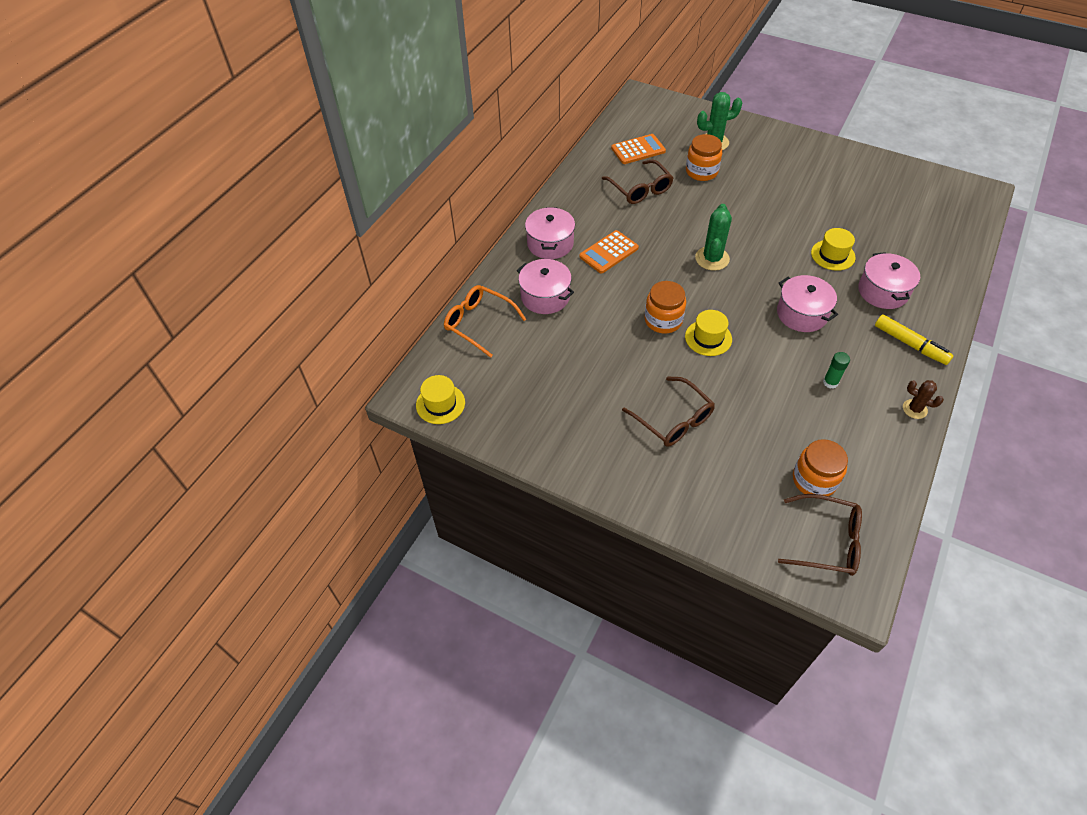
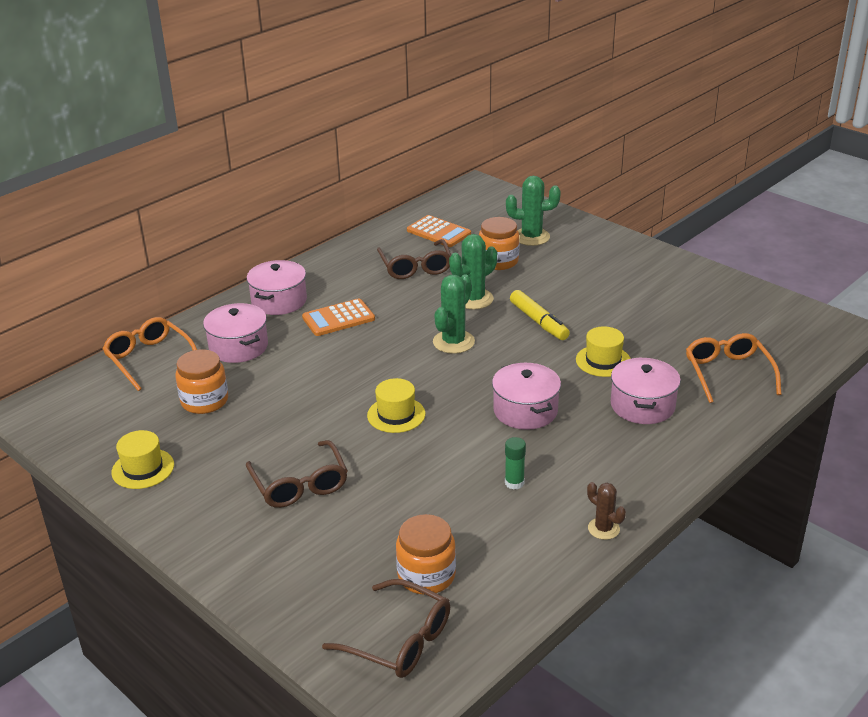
camera: 15 degrees right, 20 degrees down
(440, 404) = (54, 423): yellow hat -> yellow hat (143, 468)
(638, 150) = (438, 232): orange calculator -> orange calculator turned 45 degrees clockwise
(663, 320) = (355, 390): orange jar -> orange jar (204, 401)
(703, 213) = (473, 299): none -> green cactus
(910, 344) = (642, 463): yellow marker -> yellow marker (539, 322)
(926, 249) = (728, 373): none -> orange glasses

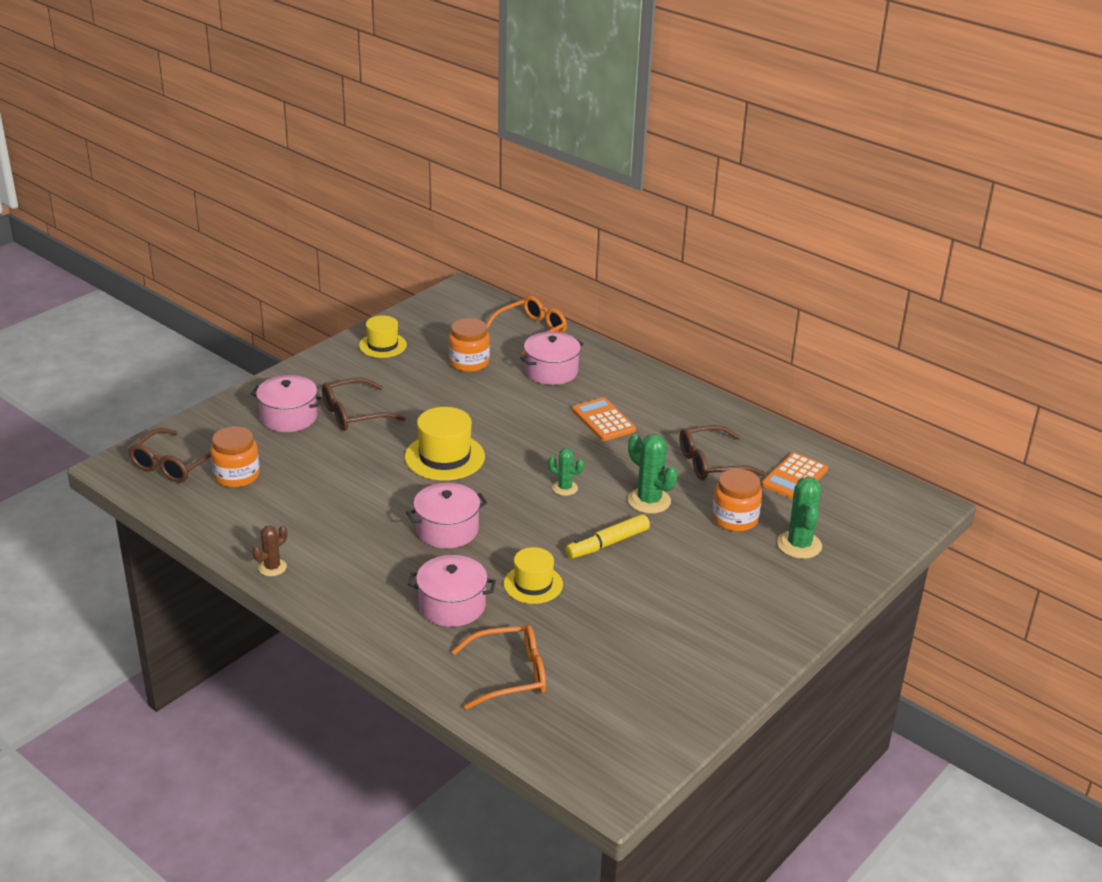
camera: 85 degrees right, 0 degrees up
(279, 301) = (632, 386): pink pot -> pink pot (288, 417)
(396, 415) = (444, 457): yellow hat -> yellow hat, size x1.51
(453, 342) = (565, 488): green cactus -> green cactus, size x0.61
(514, 483) = (341, 520): green glue stick -> none

